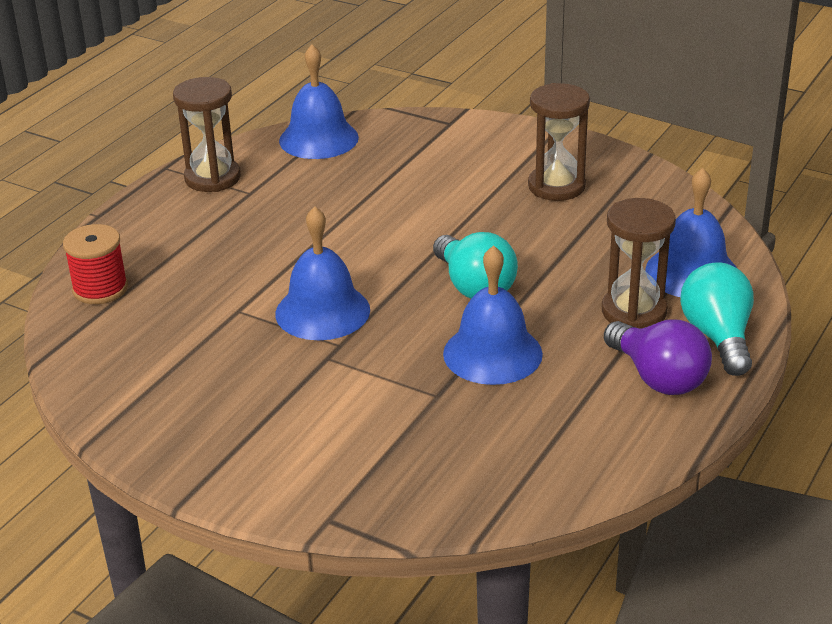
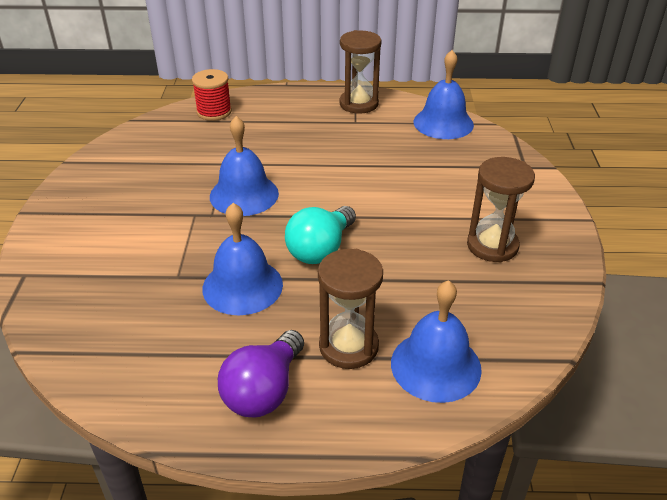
camera: 60 degrees right, 5 degrees up
(718, 337) = (348, 414): turquoise light bulb -> none

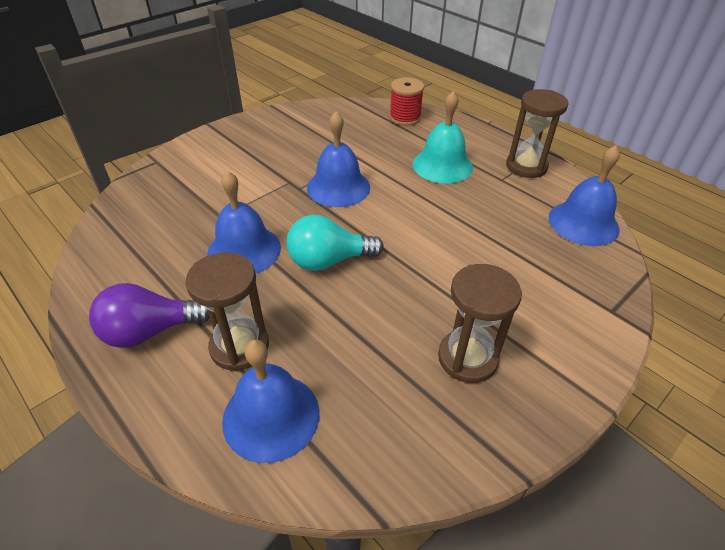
camera: 45 degrees right, 5 degrees up
(300, 134) = (442, 165): none -> turquoise bell

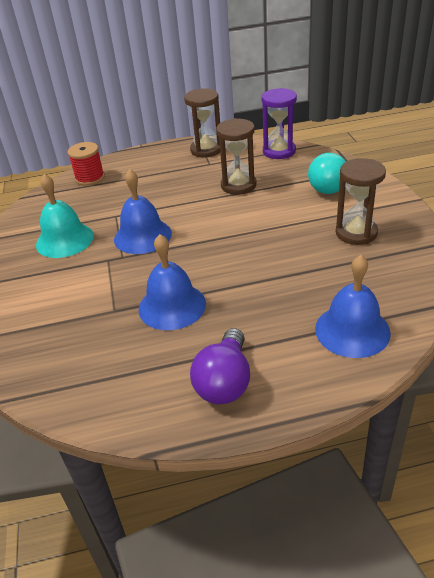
camera: 55 degrees left, 5 degrees down
(239, 346) = (278, 332): brown hourglass -> brown hourglass (238, 185)
(329, 260) = (223, 264): turquoise light bulb -> turquoise light bulb (329, 186)
(442, 165) = (168, 181): turquoise bell -> turquoise bell (65, 240)
(583, 223) = (279, 151): blue bell -> purple hourglass

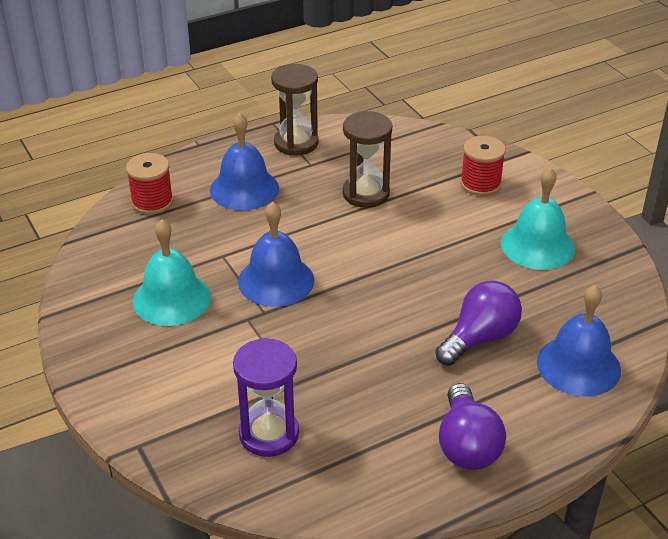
camera: 20 degrees left, 0 degrees up
(172, 306) = (362, 367): blue bell -> blue bell (244, 189)
(276, 296) = (479, 338): none -> purple light bulb
(279, 151) = (396, 138): purple hourglass -> purple hourglass (269, 434)
(329, 186) = (480, 184): turquoise light bulb -> red spool
(356, 233) = (537, 245): brown hourglass -> turquoise bell

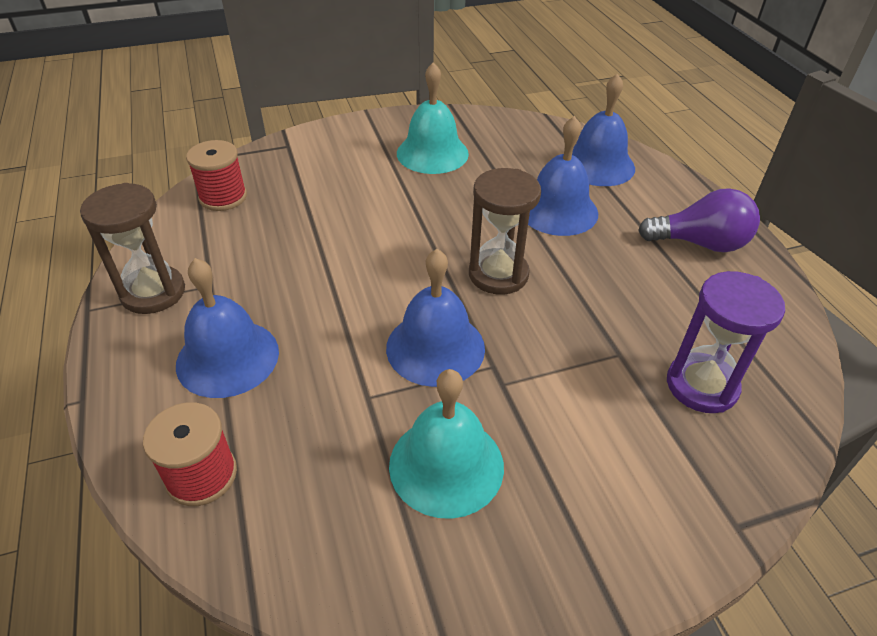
camera: 80 degrees left, 5 degrees up
(366, 194) = (297, 247): brown hourglass -> brown hourglass (498, 274)
(479, 338) = (558, 210): purple light bulb -> blue bell
(480, 184) = (321, 167): red spool -> red spool (223, 197)

